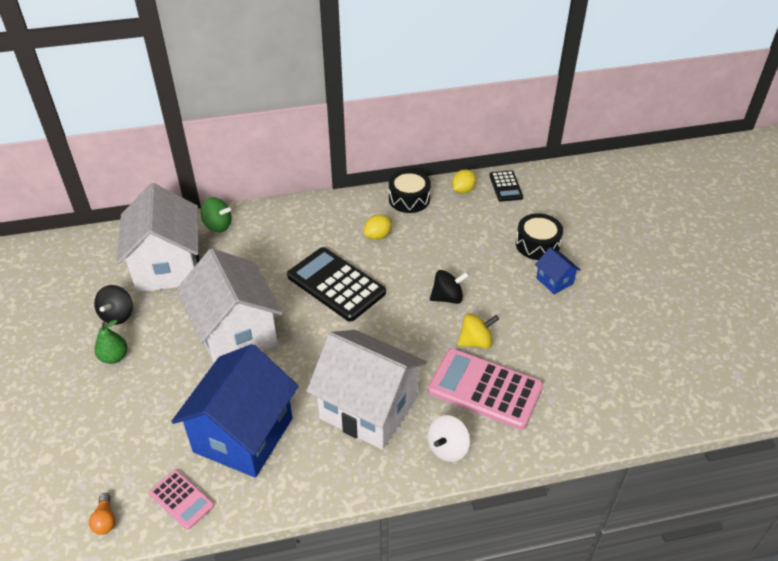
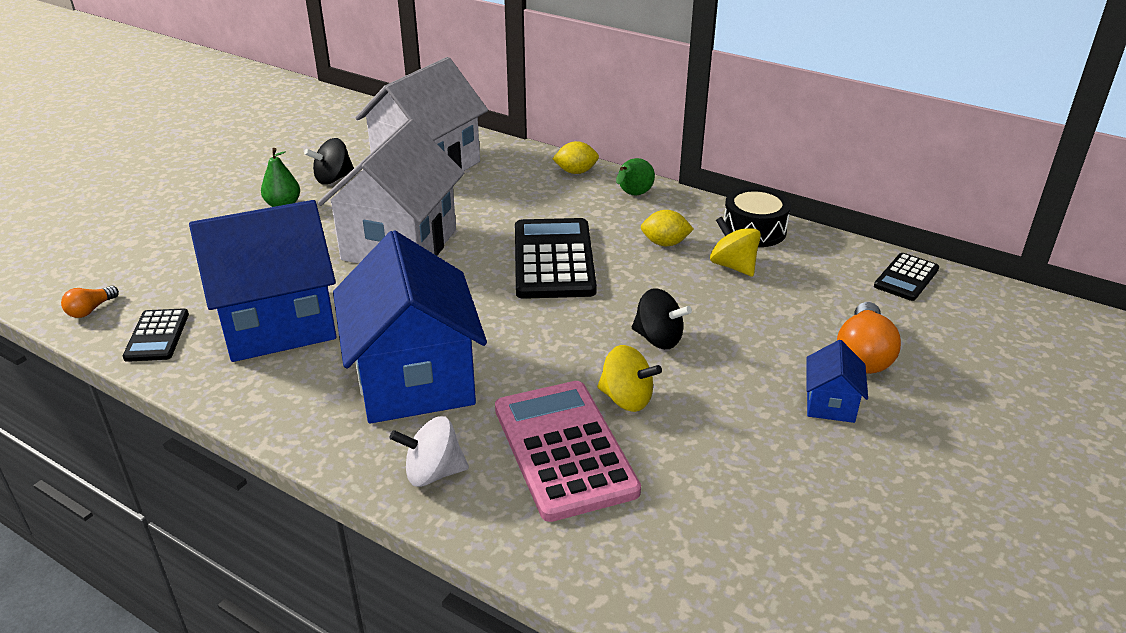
camera: 45 degrees right, 10 degrees down
(181, 499) = (157, 336): pink calculator -> black calculator
(218, 225) = (517, 158): green spinning top -> none
(320, 213) = (632, 195): none -> green pear
(368, 408) = (414, 380): white house -> blue house
(427, 229) = (733, 266): none -> yellow spinning top
(463, 190) = (838, 254): yellow lemon -> yellow lemon (576, 172)
(537, 244) = (863, 355): black drum -> orange light bulb

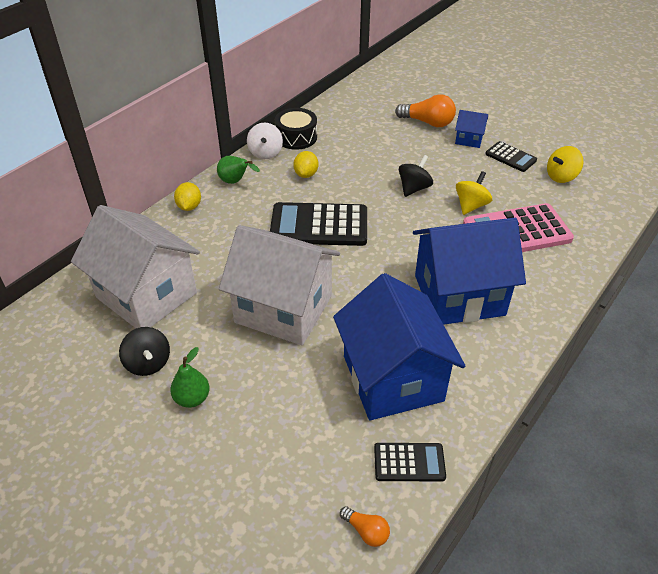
camera: 85 degrees left, 10 degrees up
(433, 473) = (544, 284): white spinning top -> white spinning top (265, 153)
(733, 266) = (337, 151): yellow spinning top -> yellow spinning top (561, 177)
(906, 278) = (357, 96): black calculator -> black calculator (510, 157)

